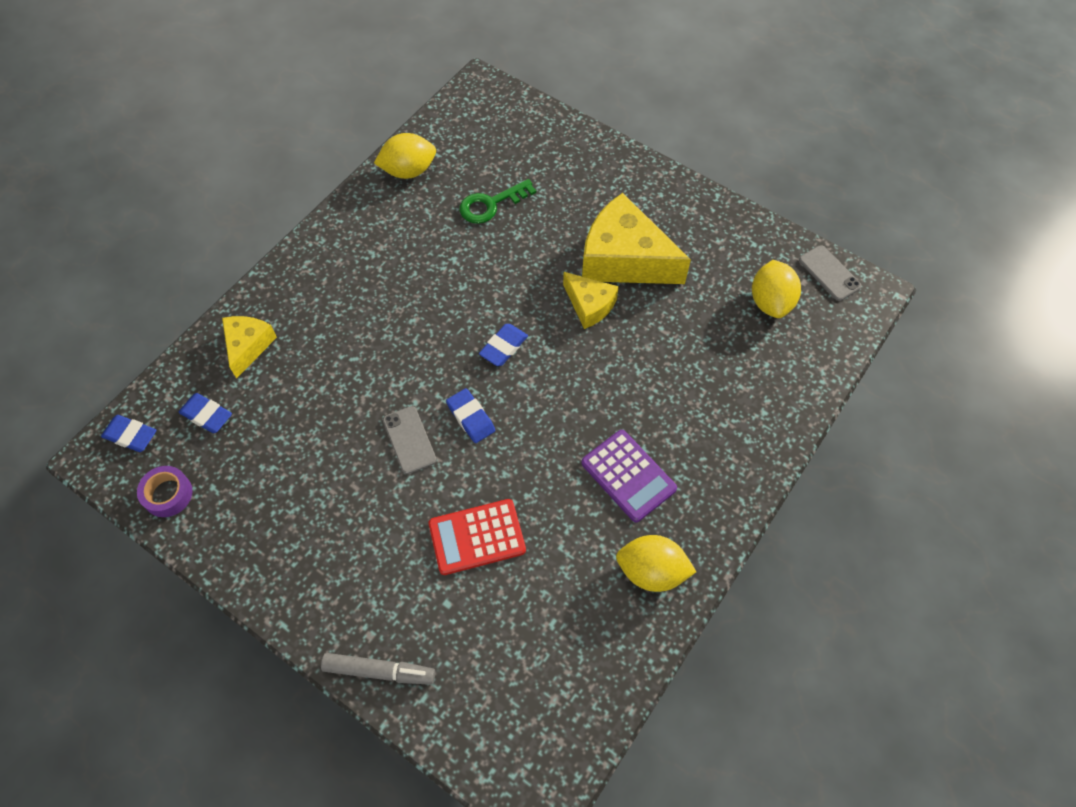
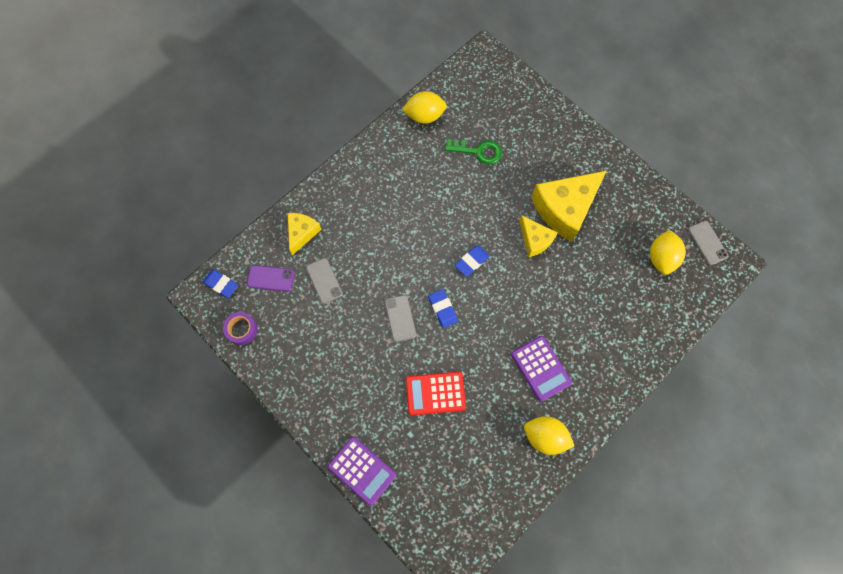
camera: 10 degrees right, 10 degrees up
(206, 415) = (271, 278): blue eraser -> purple phone
(288, 406) = (324, 281): none -> grey phone
(378, 671) = (362, 470): grey marker -> purple calculator
(491, 204) = (478, 151): green key -> green key turned 150 degrees counterclockwise
(624, 259) = (565, 208): yellow cheese -> yellow cheese turned 75 degrees counterclockwise

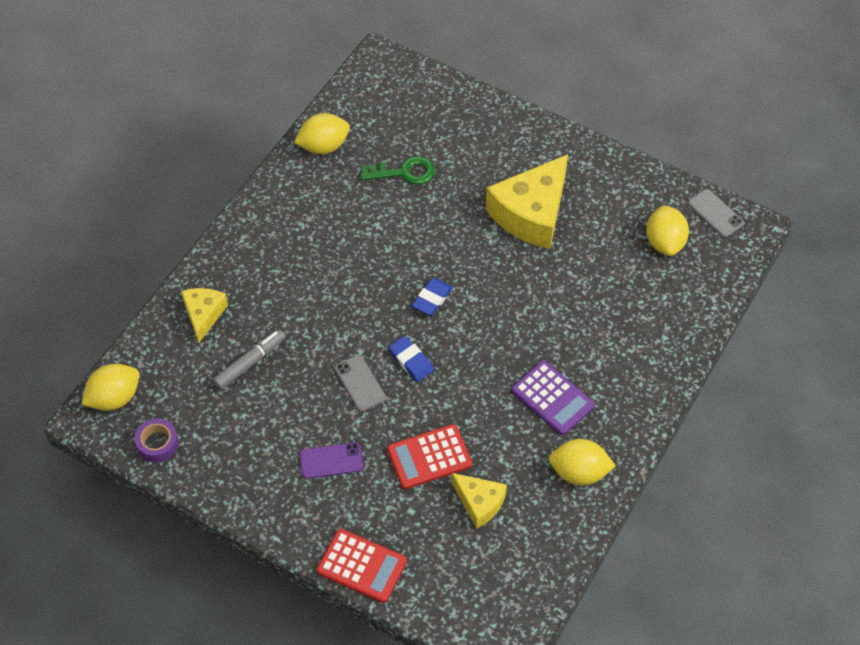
camera: 15 degrees left, 15 degrees down
(221, 284) = (114, 398): blue eraser -> yellow lemon
(271, 278) = (178, 376): purple phone -> purple phone (331, 461)
(324, 281) = (249, 363): grey phone -> grey marker
(362, 470) = (361, 566): purple calculator -> red calculator
(535, 240) = (504, 257): yellow cheese -> yellow cheese (479, 503)

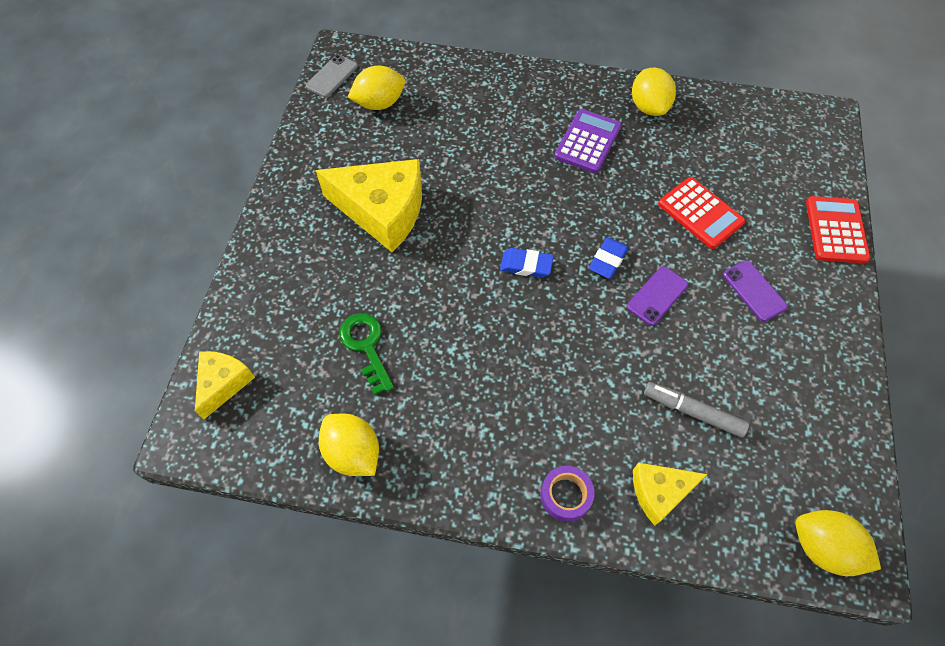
camera: 110 degrees left, 5 degrees up
(157, 444) = (843, 468): purple tape -> purple tape (565, 495)
(360, 383) = (657, 296): grey phone -> purple phone
(479, 503) = (720, 164): yellow cheese -> yellow cheese (223, 383)

